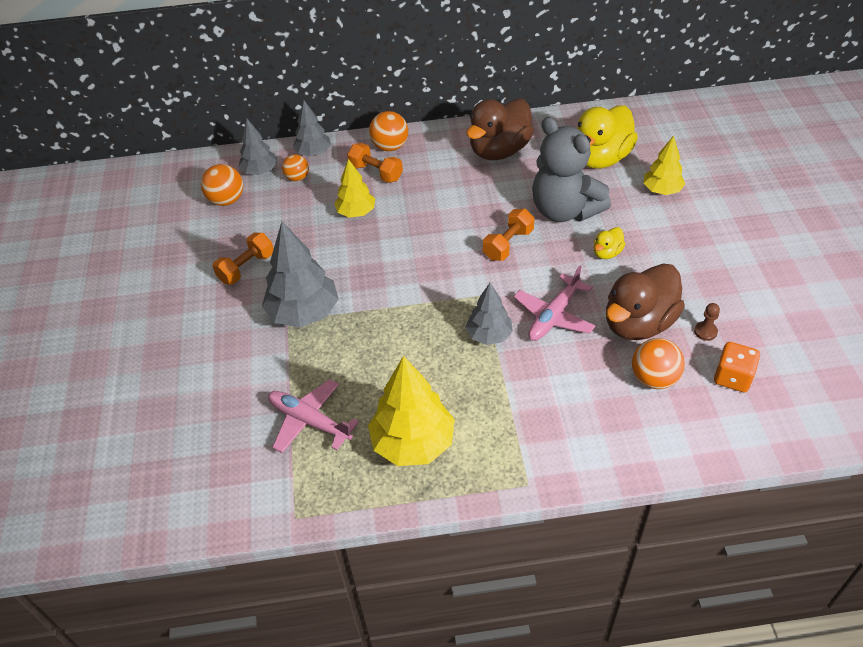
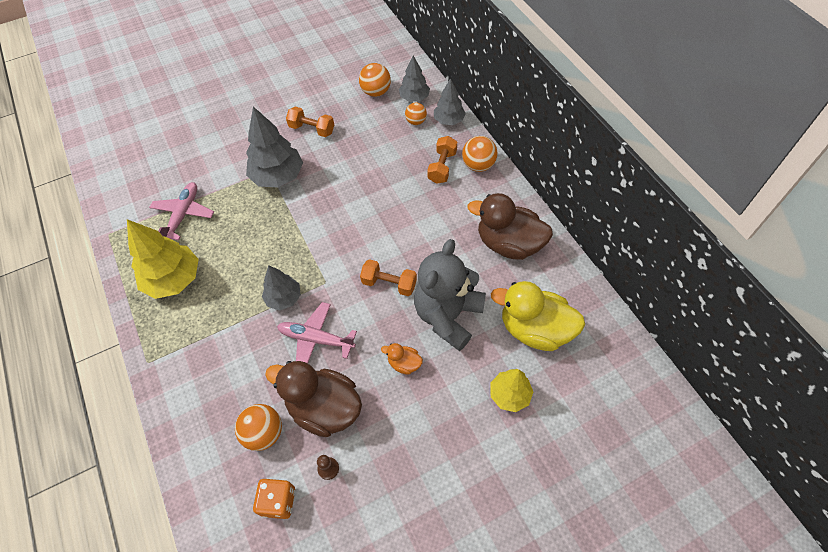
camera: 70 degrees right, 10 degrees up
(356, 212) = (391, 170): yellow tree -> none
(607, 253) = (404, 363): yellow duck -> orange duck

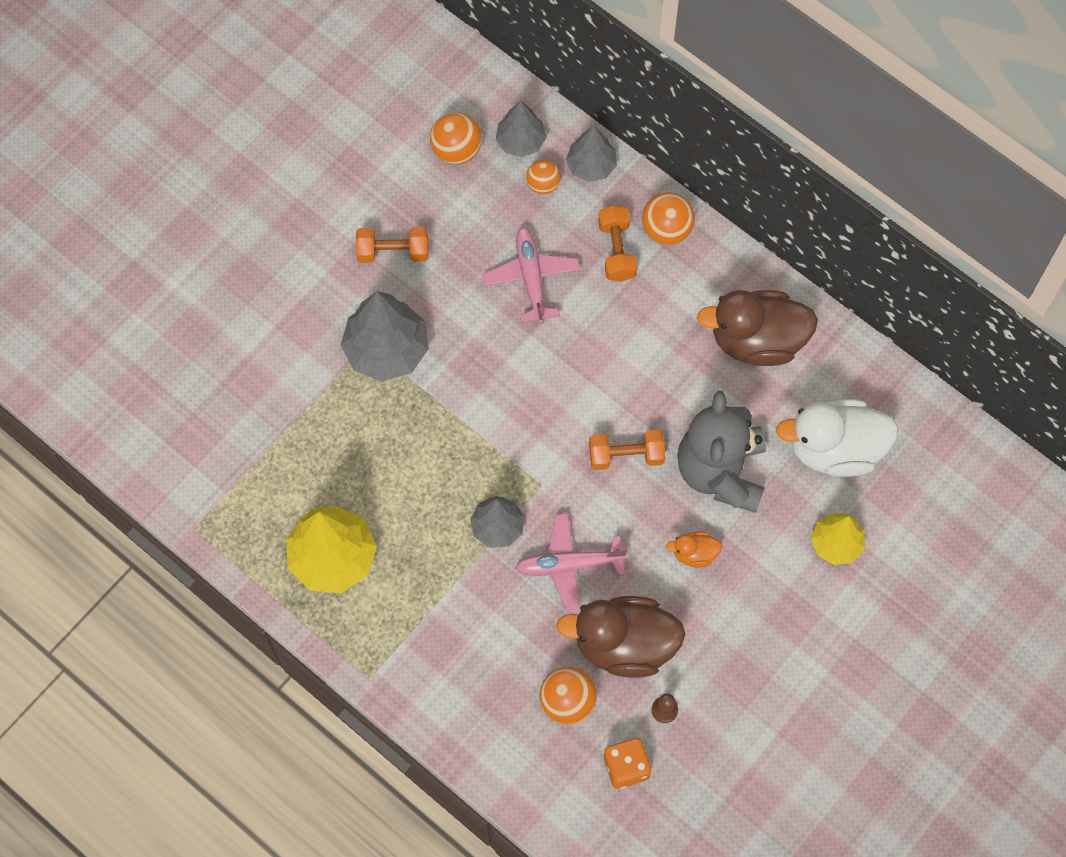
camera: 25 degrees left, 10 degrees up
(183, 214) = (284, 459): pink plane -> pink plane (531, 278)
(534, 329) = (835, 449): yellow duck -> white duck

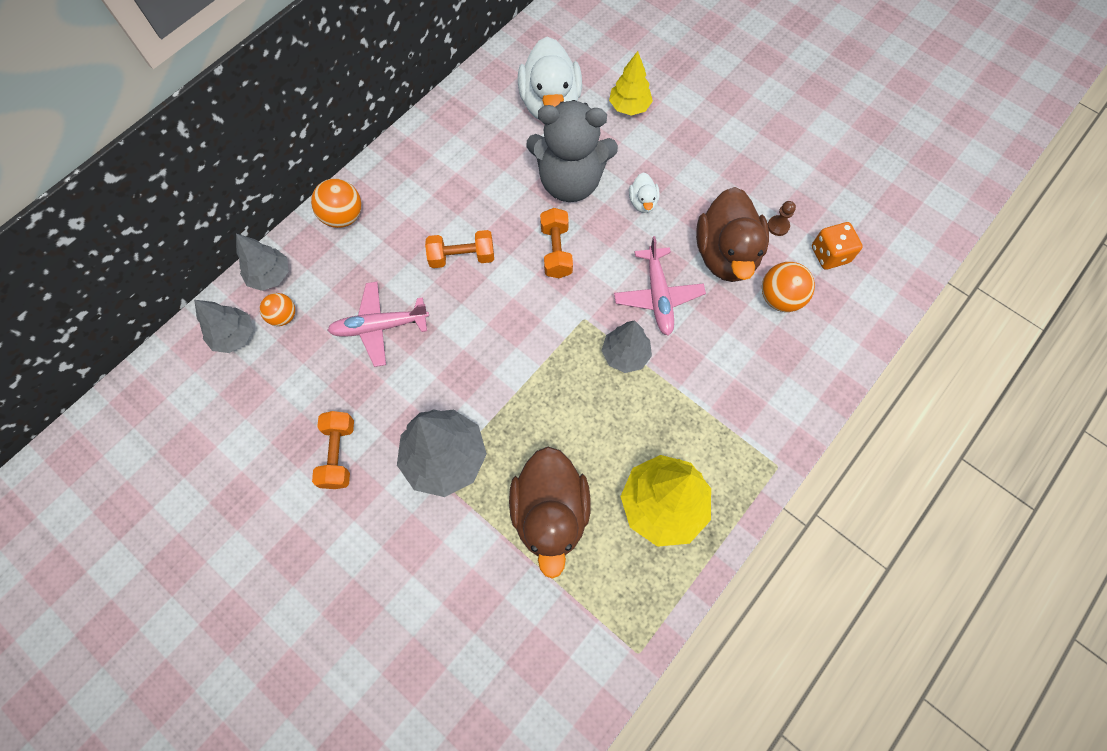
camera: 90 degrees left, 0 degrees up
(456, 150) = (234, 395): orange ball -> none
(616, 250) = (359, 256): orange dumbbell -> orange dumbbell (462, 257)
(694, 554) = (642, 202): orange duck -> white duck
(757, 340) = (453, 153): brown duck -> brown duck (550, 513)

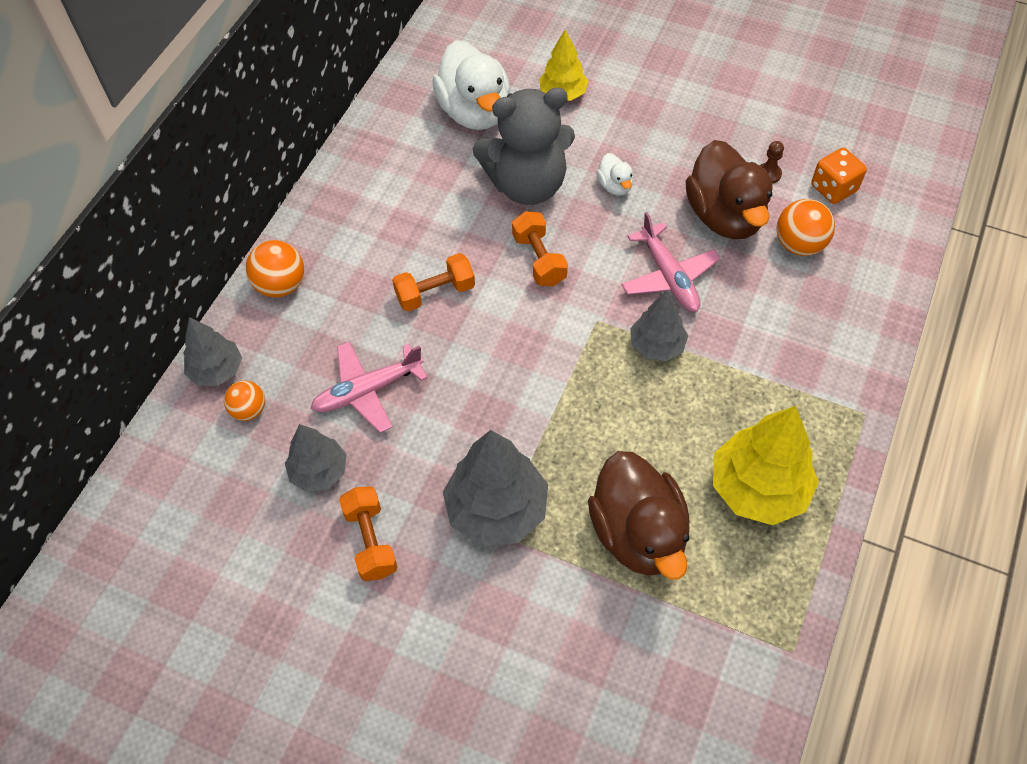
camera: 15 degrees left, 10 degrees down
(234, 336) = (197, 447): grey tree -> grey tree (319, 471)

